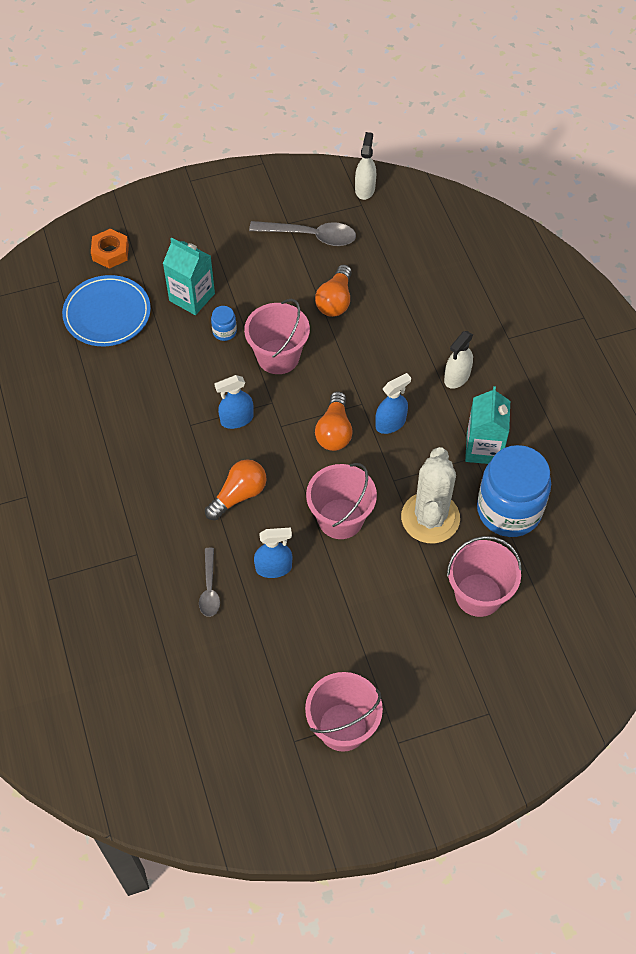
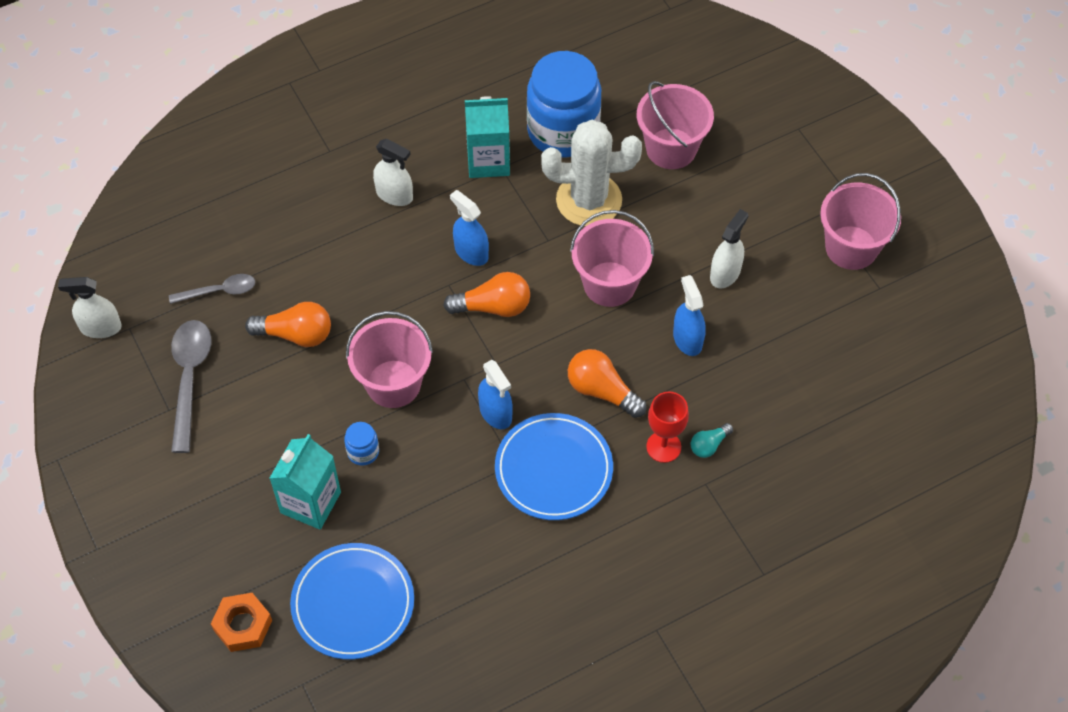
camera: 100 degrees left, 0 degrees up
(170, 563) = (709, 445): none -> turquoise light bulb
(177, 530) = (663, 447): none -> red goblet
(178, 450) = (553, 469): none -> blue plate
(209, 589) = (730, 398): grey spoon -> grey spoon (219, 291)
(334, 611) = (725, 273): none -> white spray bottle

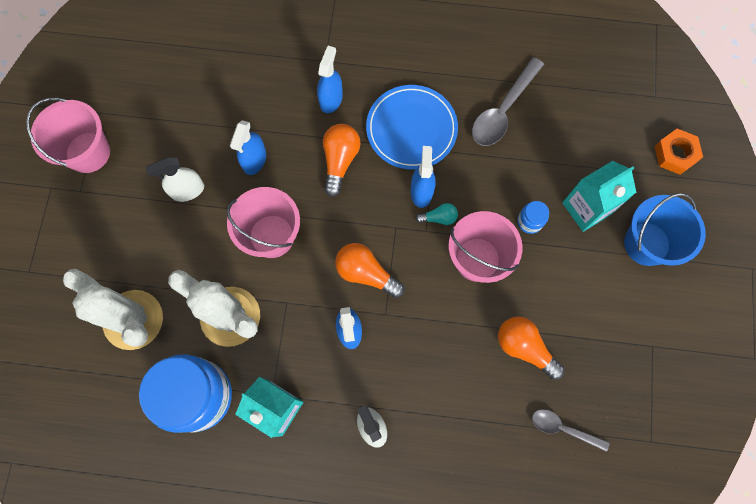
camera: 145 degrees left, 15 degrees up
(100, 327) = (674, 458): white spray bottle -> none
(189, 379) = (624, 362): grey spoon -> grey spoon (503, 110)
(225, 505) = (646, 244): none -> blue bucket
(353, 603) = (596, 125): blue plate -> none
(602, 391) = (340, 161): orange light bulb -> orange light bulb turned 150 degrees counterclockwise
(663, 447) = (331, 99): red goblet -> blue spray bottle
(671, 148) = (133, 320): pink bucket -> white cactus
(709, 445) = (302, 82): turquoise light bulb -> turquoise light bulb (438, 218)

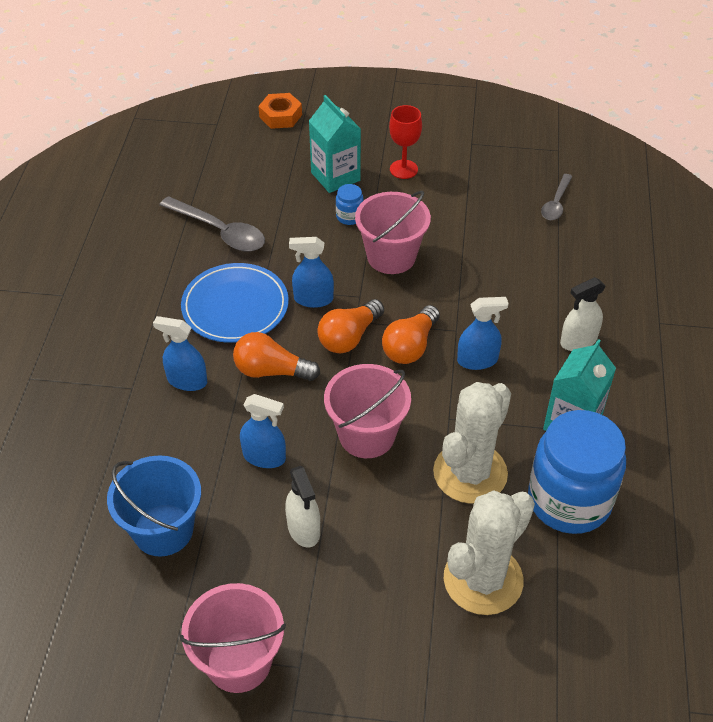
camera: 90 degrees left, 25 degrees down
(438, 218) = (344, 285): turquoise light bulb -> none
(524, 348) = (482, 226): orange light bulb -> orange light bulb (349, 337)
(603, 274) = (403, 169): none -> red goblet
(646, 244) = (372, 140): blue bucket -> blue bucket (163, 530)

